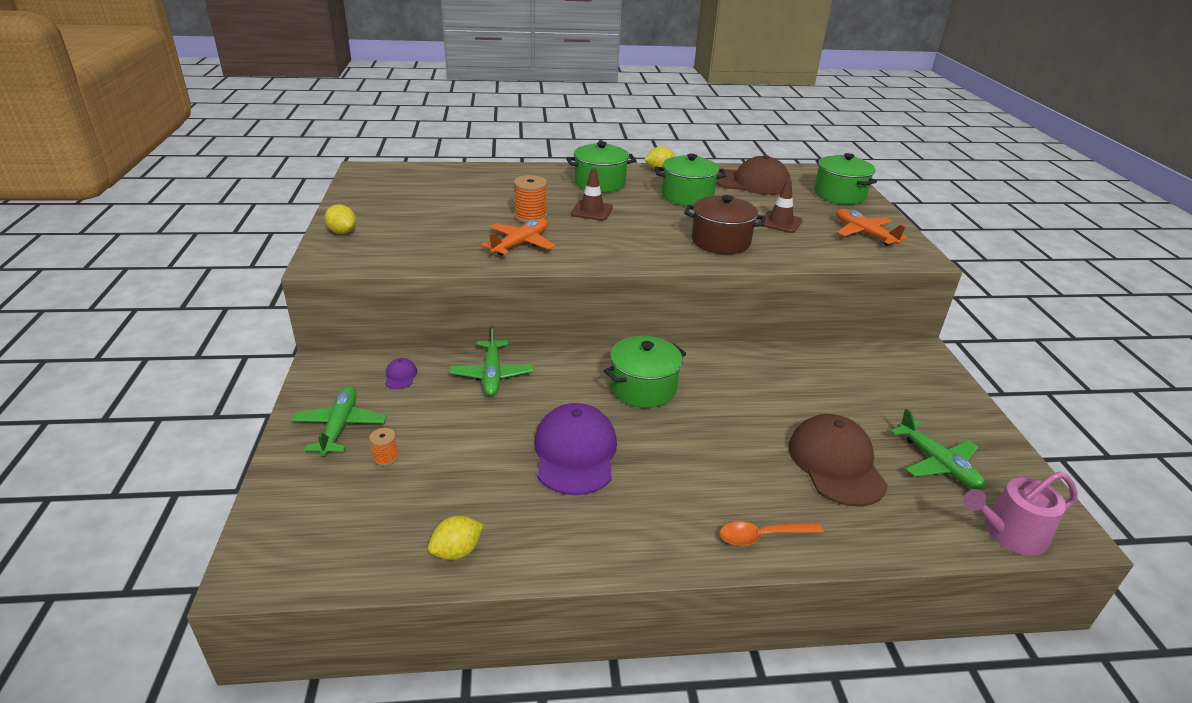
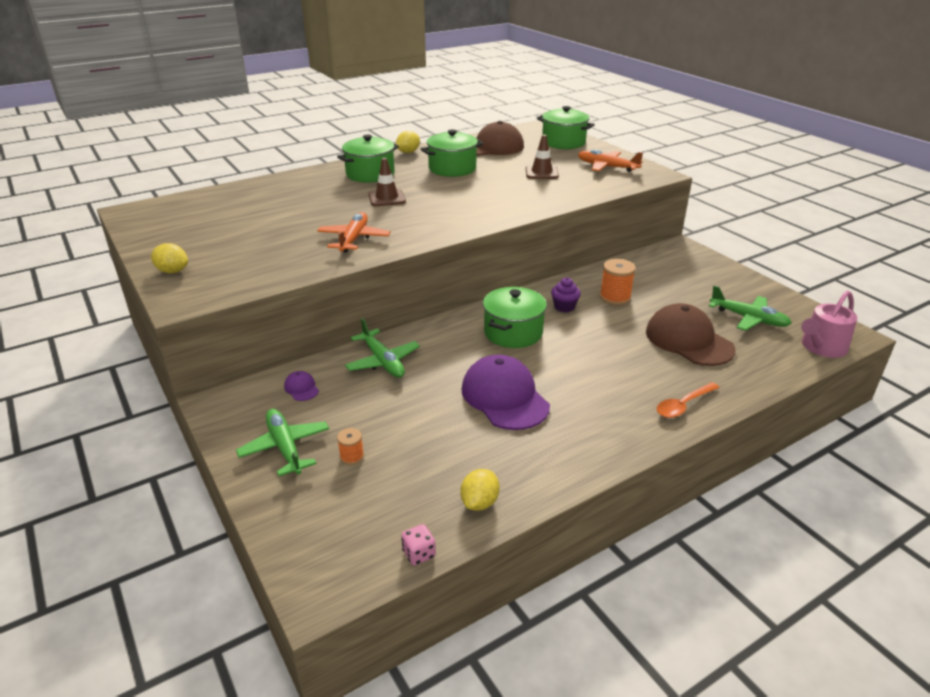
camera: 25 degrees left, 0 degrees up
(359, 577) = (419, 554): none -> pink dice
(530, 216) = (339, 215): orange spool -> orange spool (615, 297)
(720, 241) = (512, 197): brown pot -> none
(722, 378) = (564, 307): none -> purple cupcake

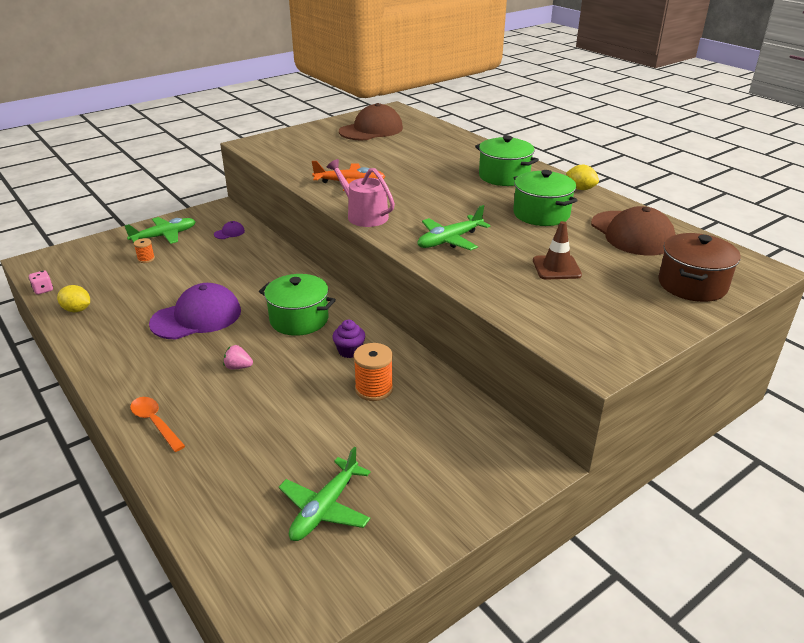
camera: 85 degrees right, 0 degrees up
(172, 271) = (295, 135): yellow lemon -> none
(382, 361) = (259, 259): green plane -> green plane (450, 240)
(387, 198) = (444, 188): brown traffic cone -> none
(563, 142) = (692, 285): green pot -> brown pot
(593, 364) = (238, 367): none -> pink strawberry
(607, 167) = (605, 318): orange plane -> none
(688, 340) = (275, 441): brown cap -> brown cap (371, 130)
(821, 347) = (245, 577): pink watering can -> pink watering can (364, 215)

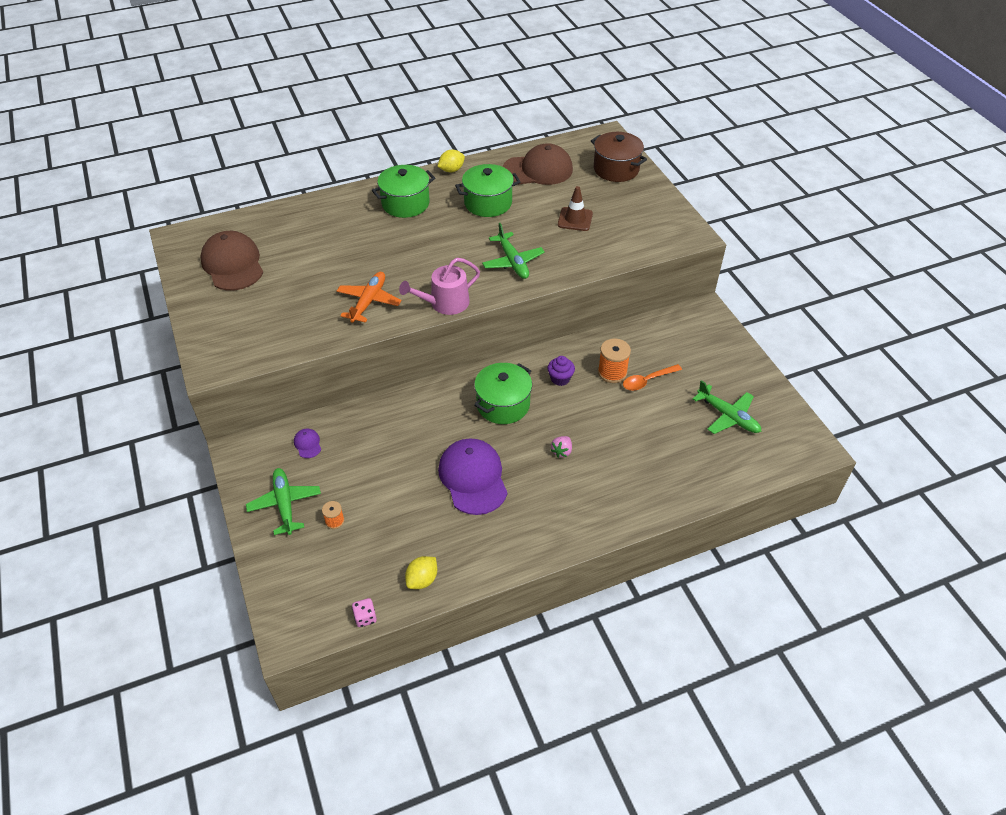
camera: 75 degrees left, 15 degrees up
(155, 423) = (622, 509): orange spoon -> orange spoon (647, 381)

